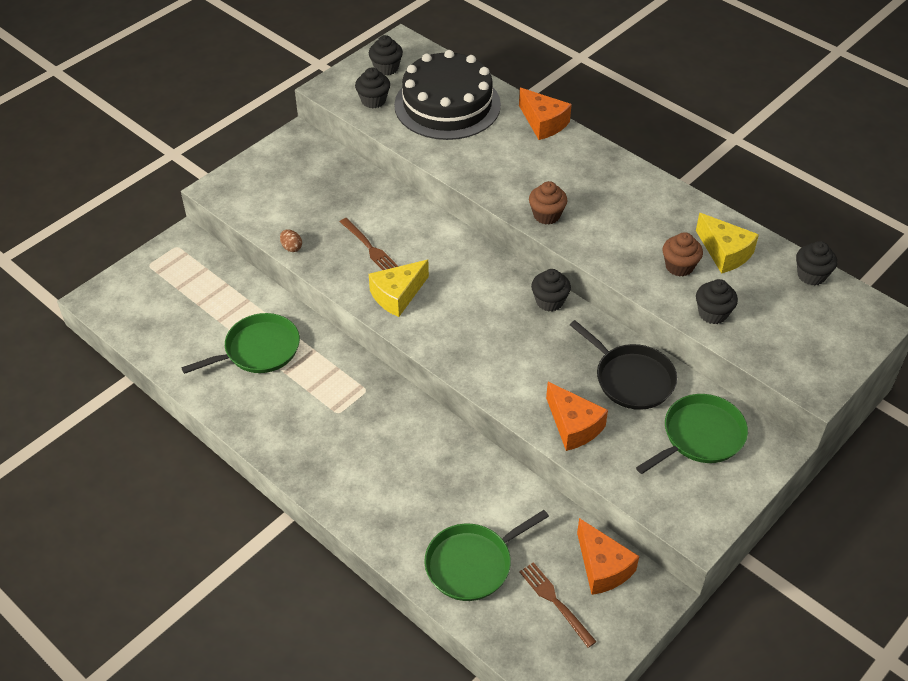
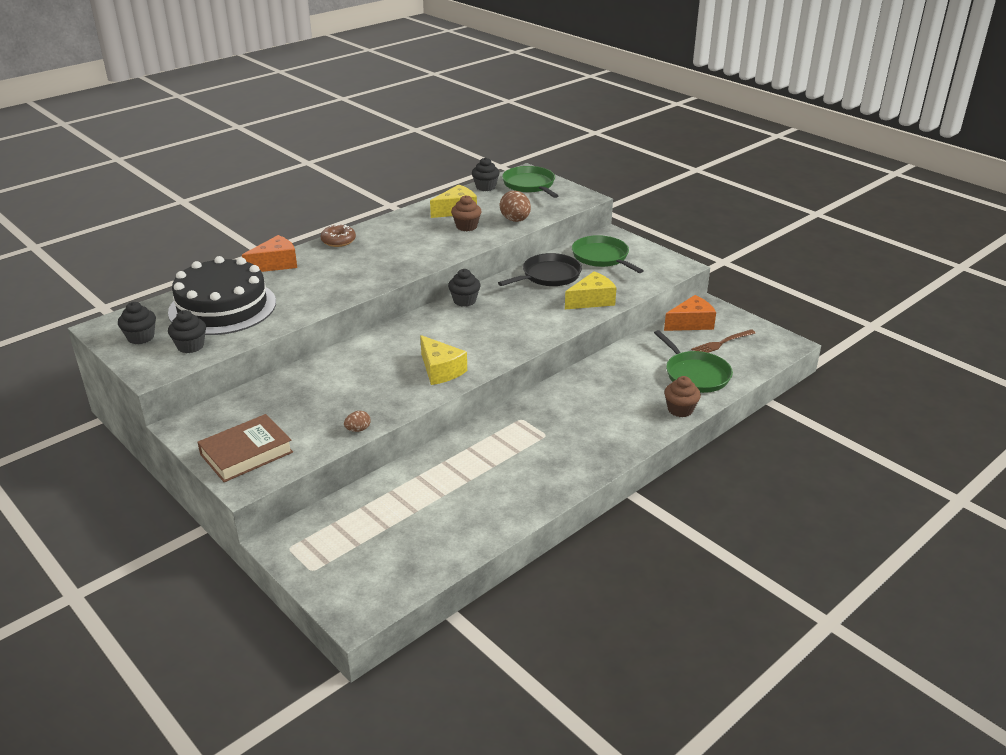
camera: 85 degrees left, 15 degrees down
(257, 182) = (246, 453): none -> brown book
(258, 350) = (461, 483): green pan -> green pan (530, 185)
(369, 247) = (373, 383): brown fork -> none
(546, 215) = (394, 270): brown cupcake -> brown cupcake (680, 410)
(573, 426) = (592, 300): orange cheese -> yellow cheese
(610, 160) = (338, 241): none -> brown donut
(713, 313) = (515, 220): black cupcake -> brown egg

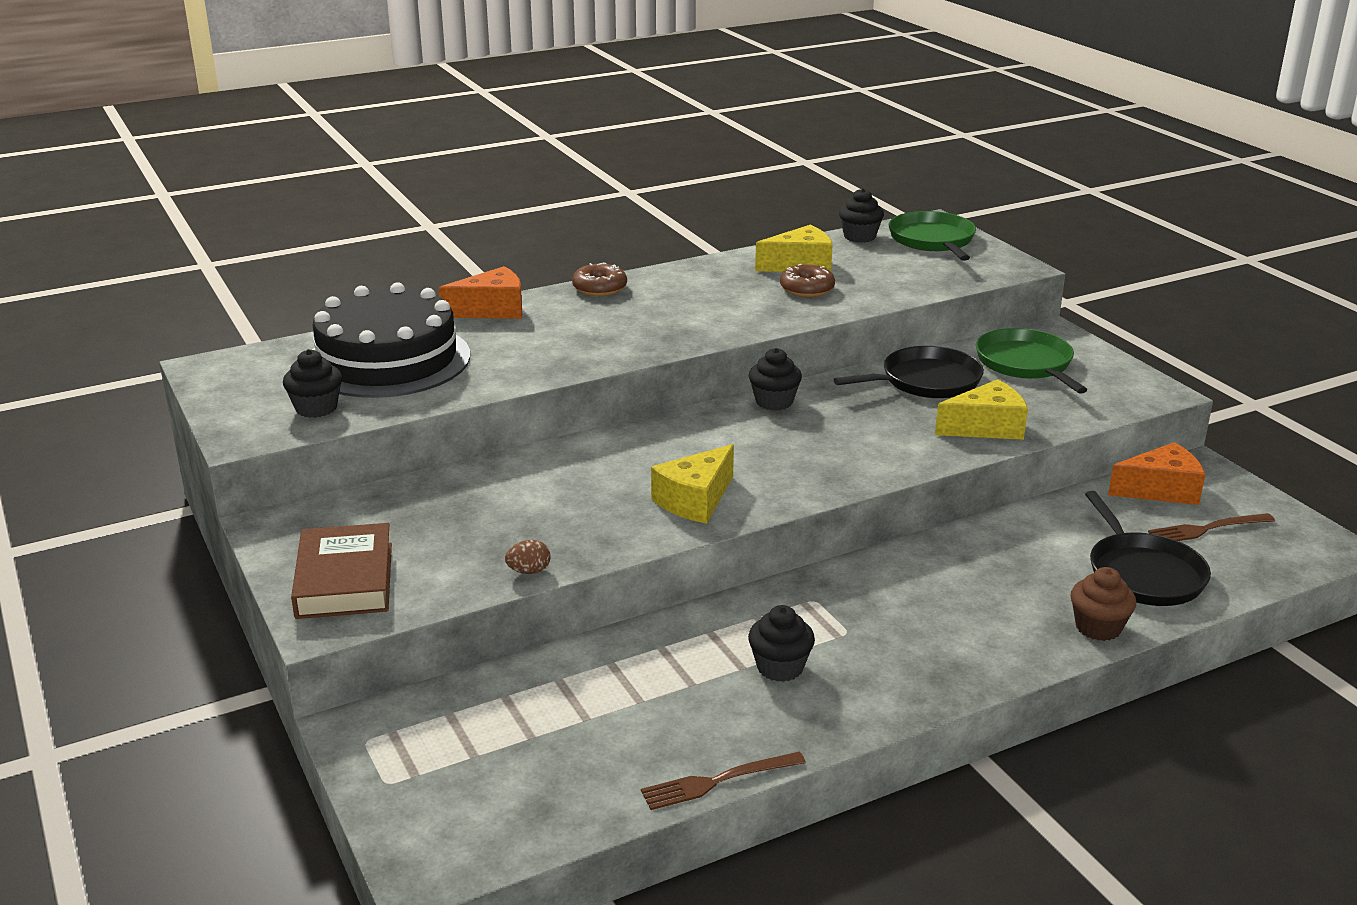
camera: 15 degrees right, 5 degrees down
(141, 337) = (252, 387): black cupcake -> black cupcake (780, 667)
(246, 453) = (344, 580): brown book -> brown book turned 75 degrees counterclockwise
(440, 370) = (695, 500): yellow cheese -> yellow cheese turned 60 degrees clockwise
(466, 226) = (807, 289): brown cupcake -> brown donut
(503, 534) = (717, 781): none -> brown fork
(515, 220) = (889, 288): brown egg -> none
(695, 374) = (1143, 573): green pan -> black pan

